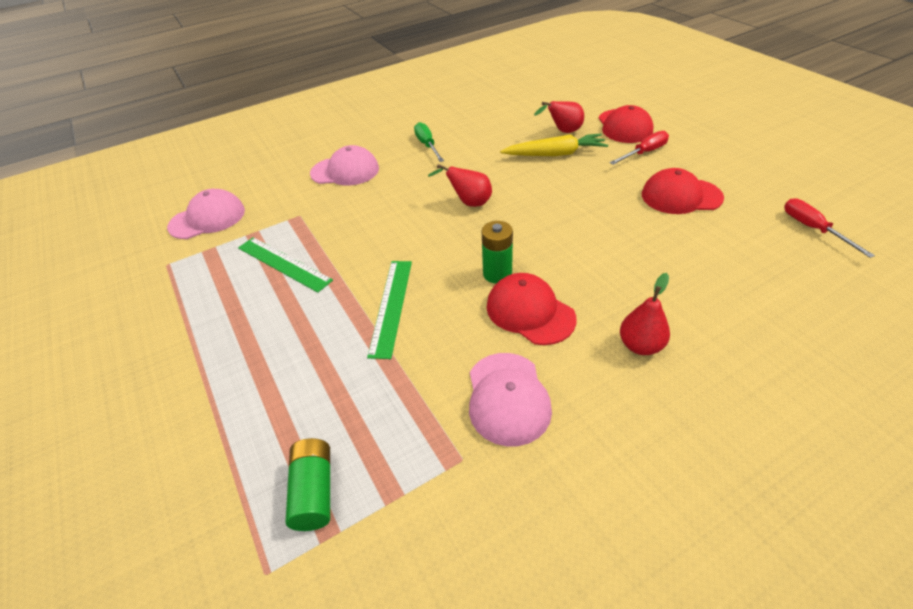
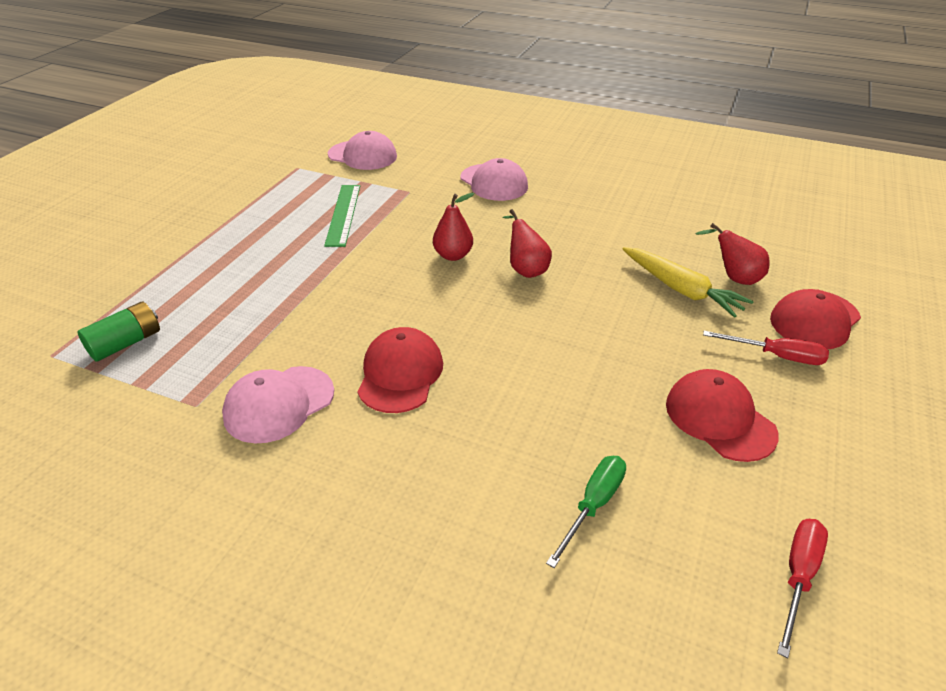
camera: 50 degrees right, 5 degrees down
(391, 306) = (339, 290): green ruler -> none
(427, 145) = (589, 205): green screwdriver -> green screwdriver (593, 505)
(497, 274) = (436, 331): green battery -> none
(640, 345) = (414, 471): red pear -> red pear (453, 255)

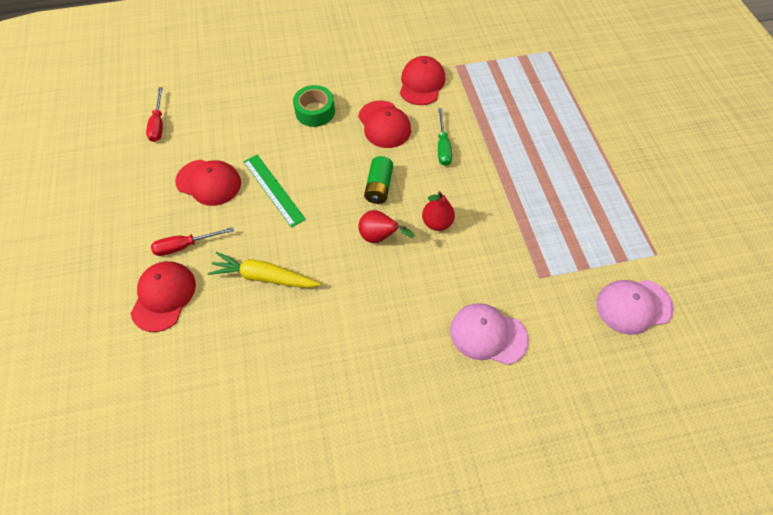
camera: 145 degrees right, 20 degrees up
(126, 343) = (528, 72): green battery -> green battery (379, 187)
(279, 404) = (422, 83): pink cap -> red cap
(343, 214) = (551, 220): green ruler -> green ruler (273, 189)
(484, 446) = (315, 111): none -> green tape
(593, 505) = (252, 111): green screwdriver -> green screwdriver (443, 147)
(734, 278) = (230, 313): red pear -> none

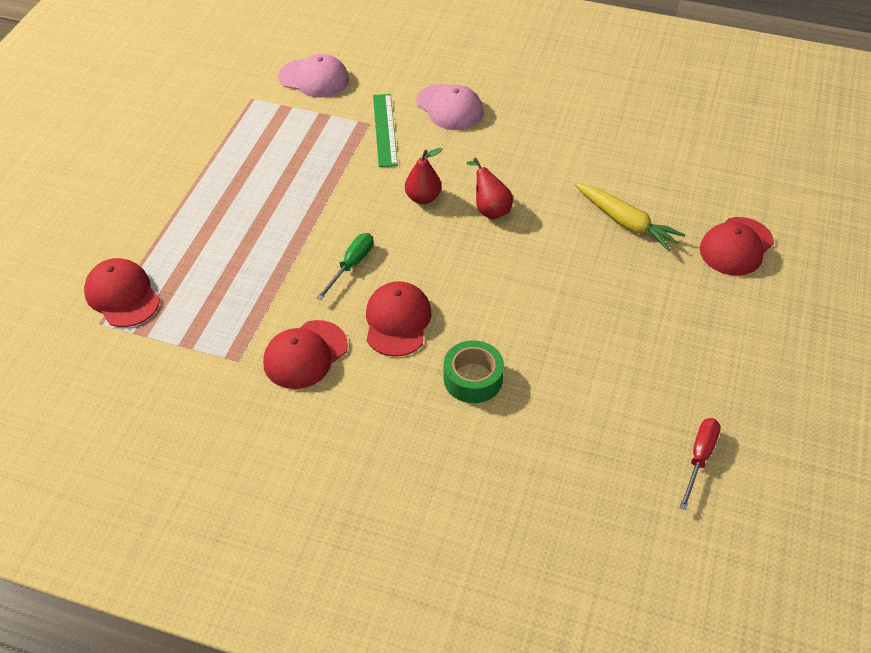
camera: 150 degrees left, 10 degrees down
(185, 246) = (701, 284): red screwdriver -> none
(209, 182) = (652, 343): red cap -> red cap (122, 295)
(273, 189) = (577, 301): green ruler -> green ruler (384, 129)
(379, 187) = (456, 255): green battery -> none

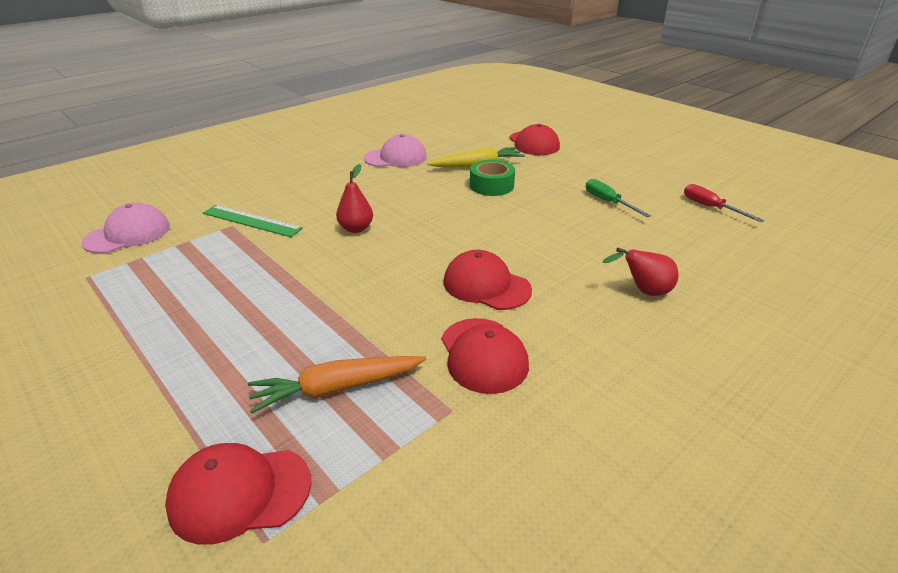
camera: 60 degrees left, 15 degrees down
(223, 292) = (337, 388): none -> orange carrot
(351, 265) = (392, 289): green screwdriver -> green screwdriver (608, 202)
(450, 107) = (273, 187): pink cap -> pink cap (396, 157)
(473, 378) = (582, 269): green tape -> green tape (491, 185)
(490, 209) = (405, 206): red pear -> red pear (643, 291)

